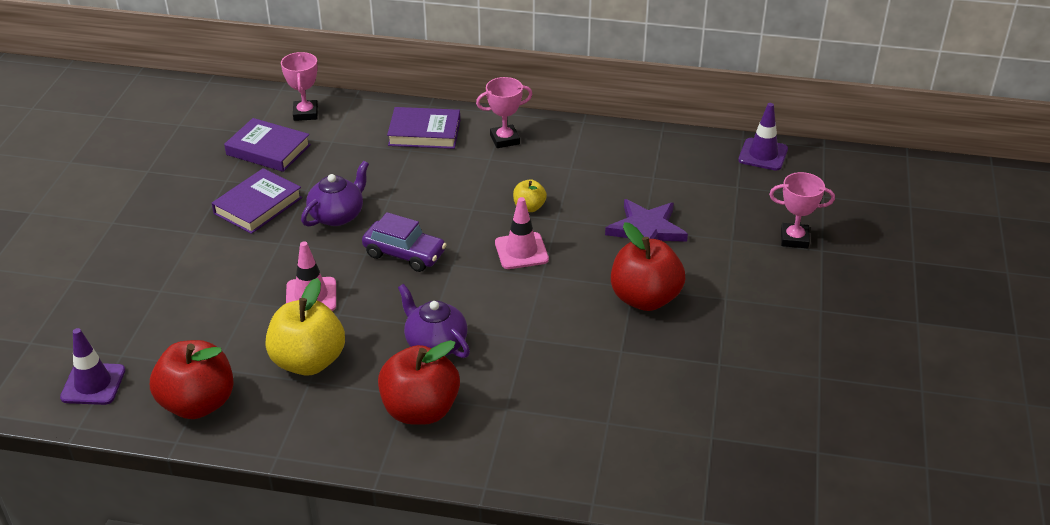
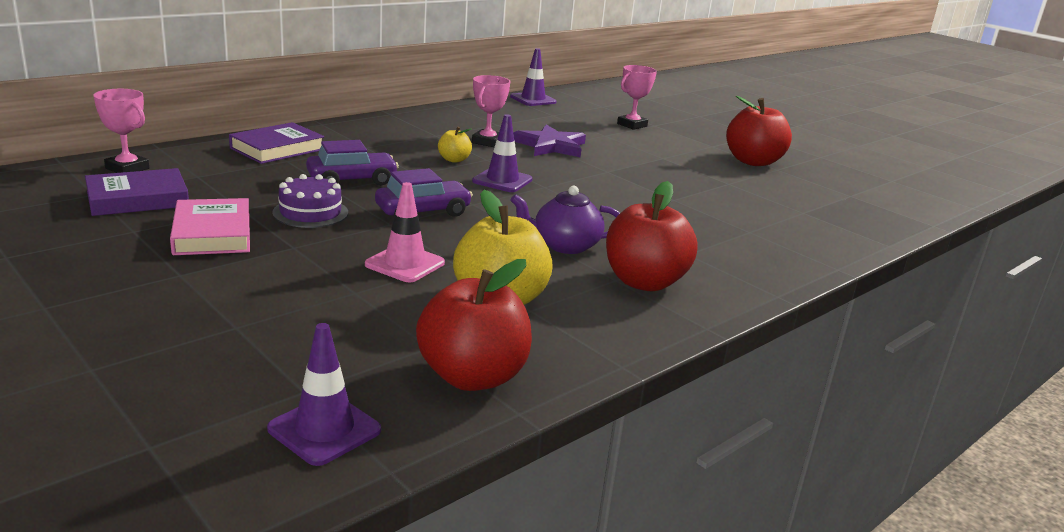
camera: 55 degrees left, 15 degrees down
(258, 205) = (212, 234): purple book -> pink book
(337, 215) = (310, 212): purple teapot -> purple cake
(416, 194) = (352, 180): none -> purple car
(504, 139) = (353, 135): pink trophy -> pink trophy (487, 142)
(521, 251) = (502, 180): pink traffic cone -> purple traffic cone
(645, 298) = (626, 173): red apple -> red apple (753, 161)

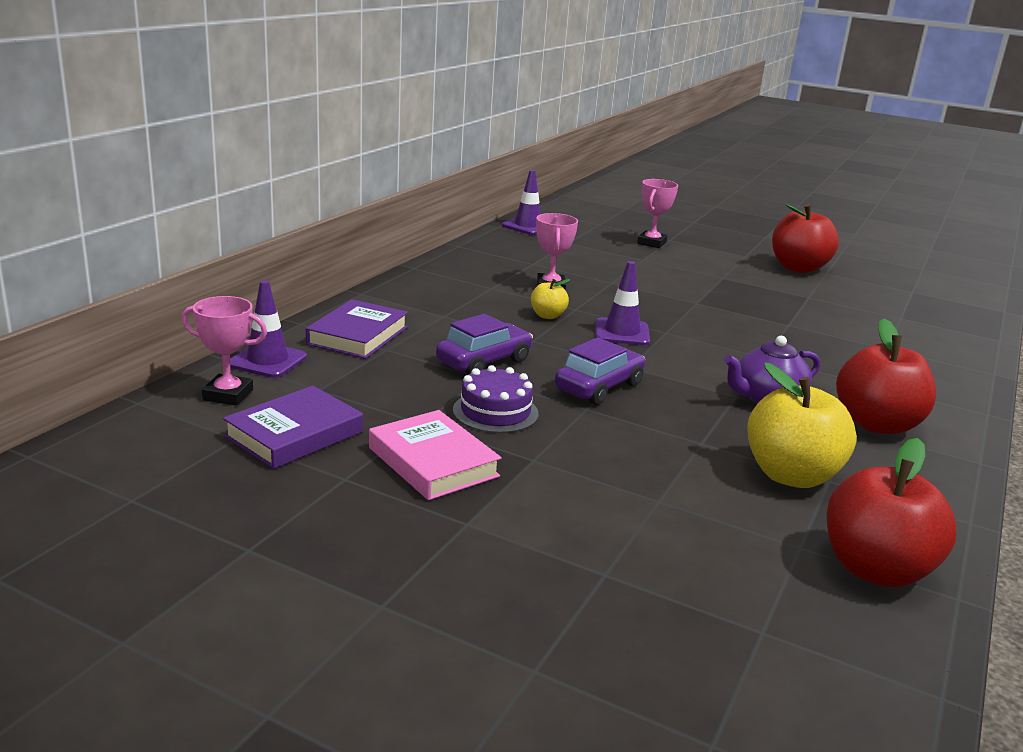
camera: 20 degrees left, 0 degrees up
(324, 429) = (834, 670): purple traffic cone -> purple traffic cone (267, 361)
(405, 264) = (660, 454): pink traffic cone -> none
(551, 146) = (613, 281): purple star -> none

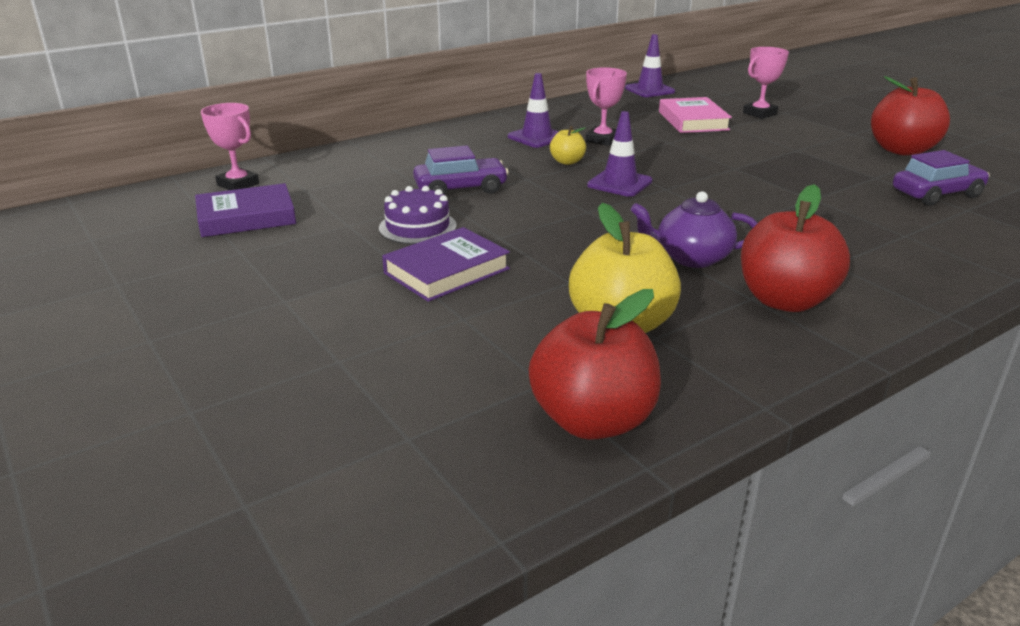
camera: 30 degrees right, 5 degrees up
(267, 361) = (295, 166): purple traffic cone -> purple traffic cone (537, 137)
(357, 335) = (385, 157): purple book -> purple book (446, 271)
(433, 462) = (318, 254): pink book -> pink book (693, 121)
(599, 387) = (535, 222): purple car -> purple car (936, 194)

